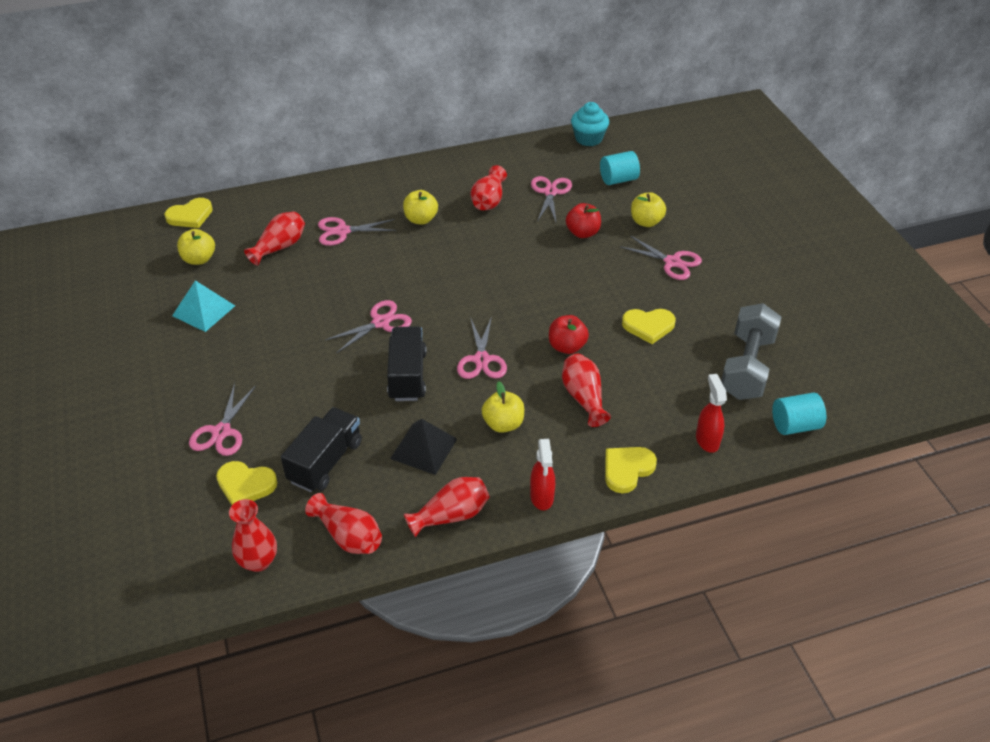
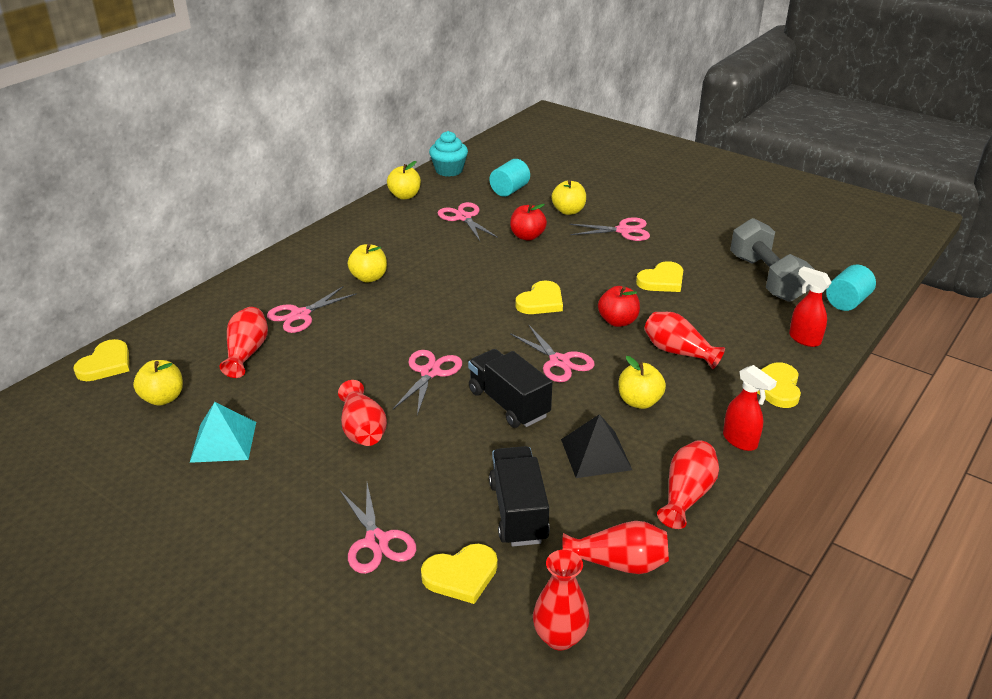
camera: 35 degrees left, 10 degrees down
(488, 200) = (416, 242): red vase -> red vase (362, 429)
(525, 151) = (405, 196): none -> yellow apple
(526, 300) = (541, 301): none -> yellow heart

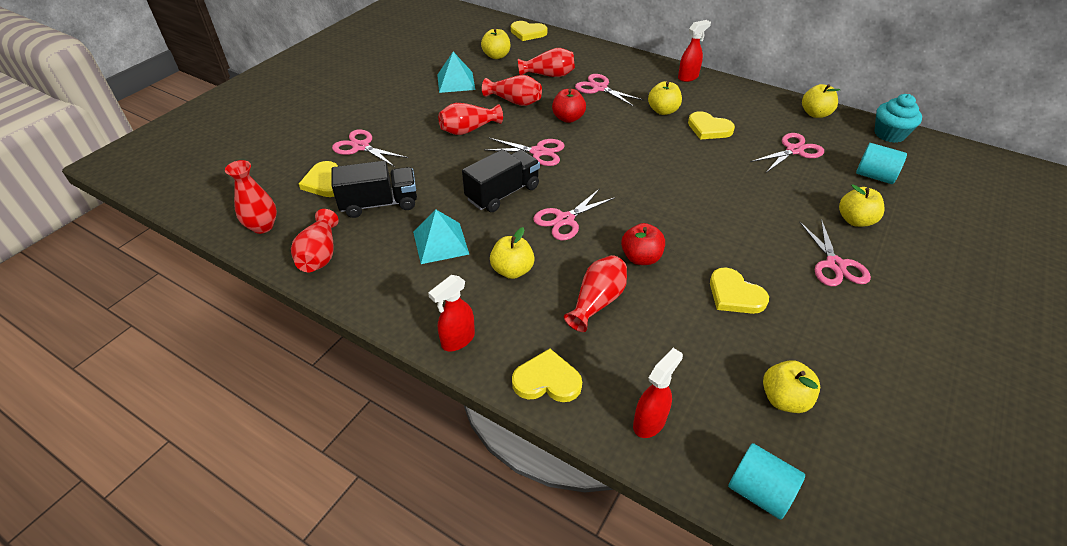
camera: 85 degrees right, 10 degrees up
(302, 252) = (688, 77): none -> red spray bottle
(376, 541) = (361, 147): pink scissors -> pink scissors turned 60 degrees clockwise
(527, 236) = (780, 192): red apple -> red apple (568, 118)
(541, 301) = (659, 206): yellow heart -> yellow heart (709, 128)
(596, 454) = (441, 243): black pyramid -> turquoise pyramid
(686, 495) = (387, 296): red vase -> red vase (514, 101)
(766, 278) = (784, 399): grey dumbbell -> yellow apple

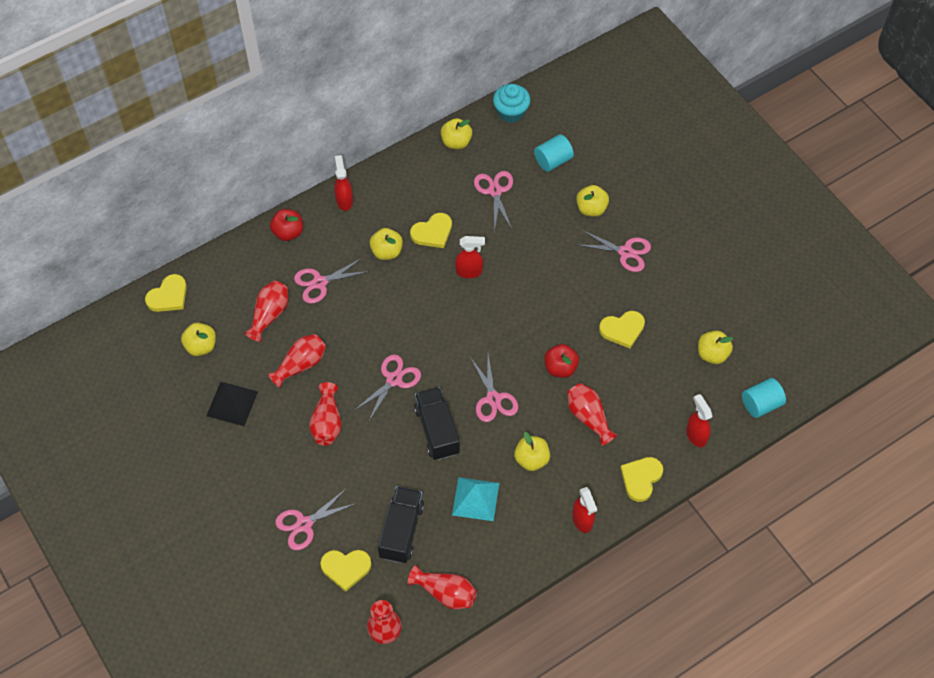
camera: 65 degrees left, 15 degrees up
(456, 82) = (232, 403): turquoise pyramid -> black pyramid
(568, 118) = (355, 332): red apple -> red apple (288, 232)
(691, 161) = (469, 271): none -> red spray bottle

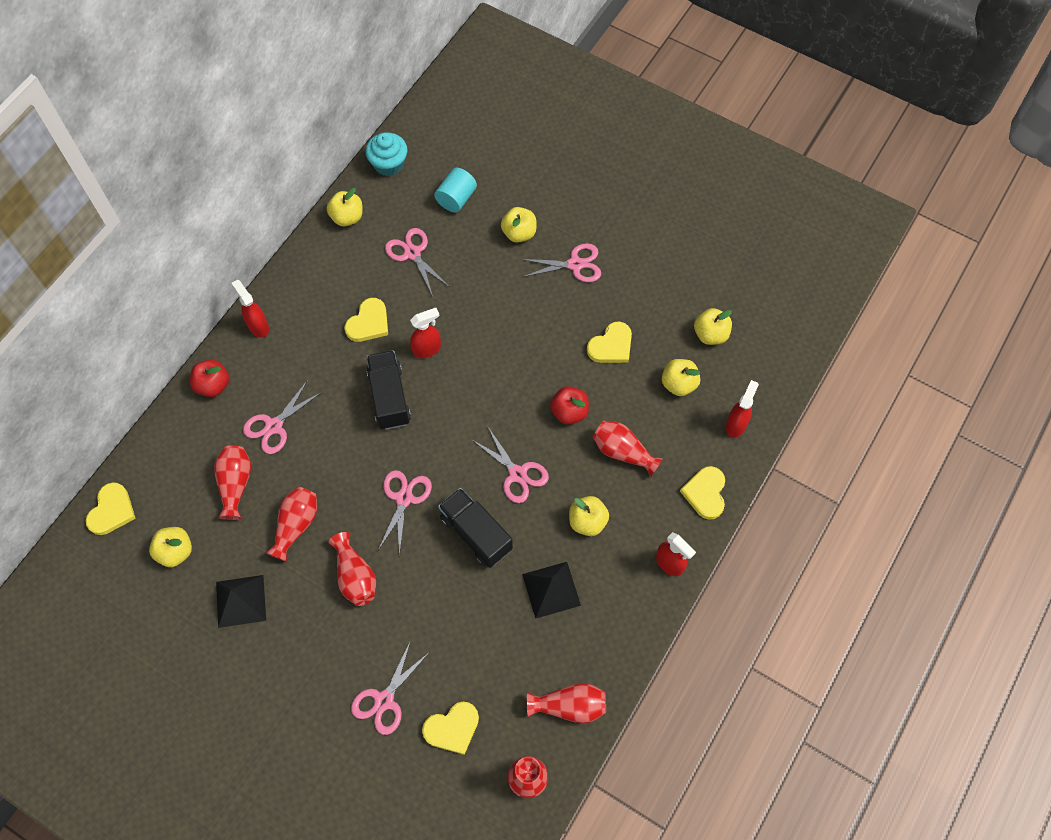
camera: 25 degrees left, 5 degrees up
(387, 252) = (330, 363): yellow apple -> yellow apple (678, 384)
(401, 531) = (491, 660): black truck -> black truck (389, 397)
(475, 499) = (551, 589): turquoise pyramid -> black pyramid
(696, 435) = (736, 424): red spray bottle -> red spray bottle turned 75 degrees clockwise
(761, 404) = (781, 365): turquoise cylinder -> none

